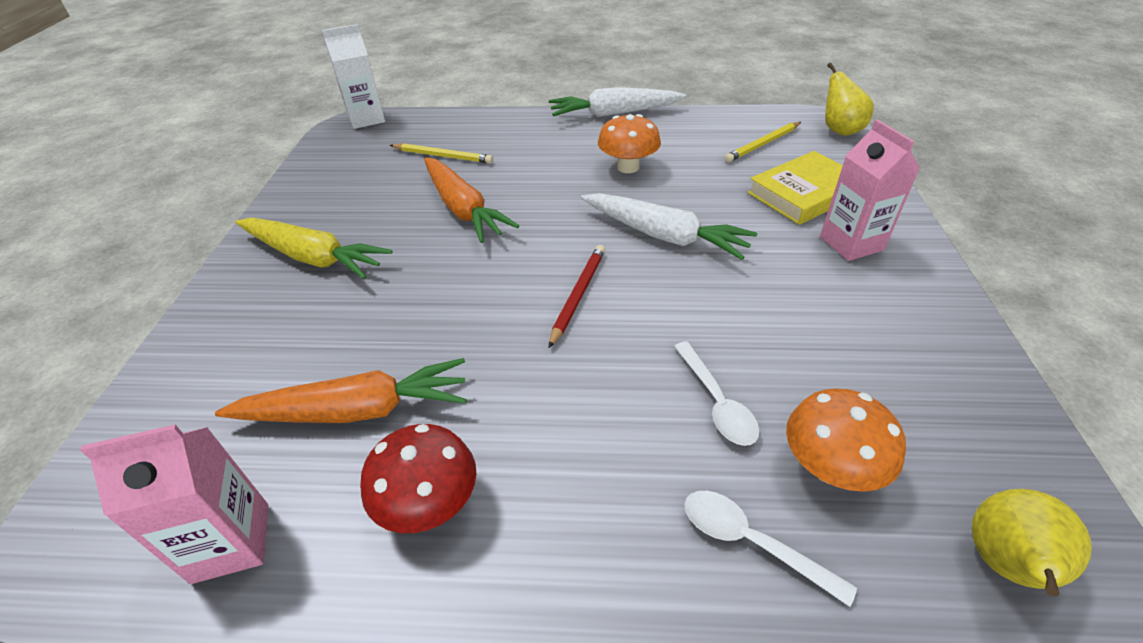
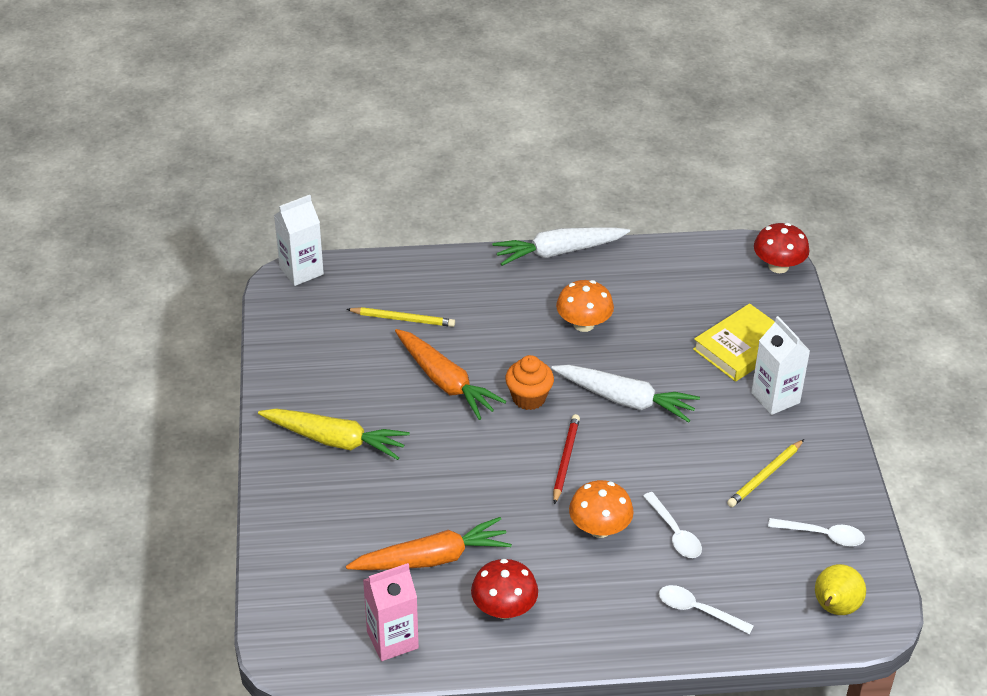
camera: 10 degrees left, 0 degrees up
(551, 228) = (529, 398): none -> orange cupcake
(762, 144) = (706, 288): yellow pencil -> yellow pencil (765, 475)
(830, 467) = (745, 566): orange mushroom -> orange mushroom (599, 528)
(839, 130) = (778, 266): yellow pear -> red mushroom
(851, 243) = (775, 398): pink carton -> white carton
(952, 425) = (822, 535): none -> white spoon

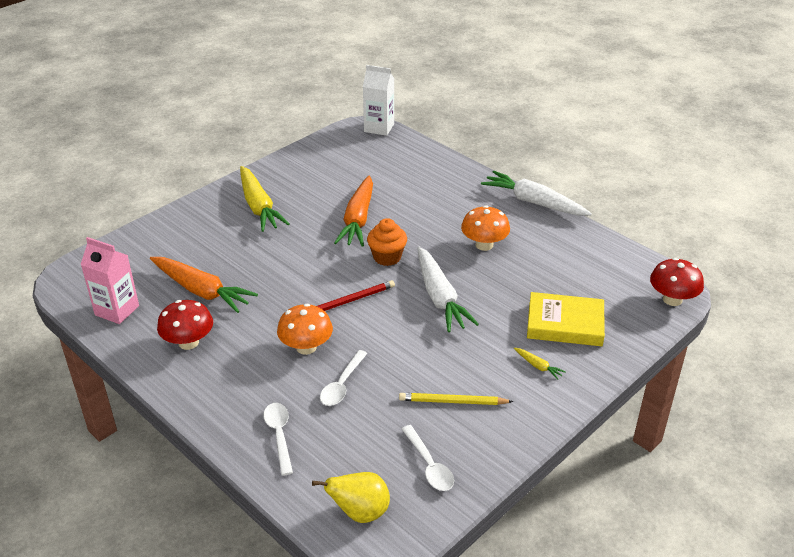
camera: 50 degrees right, 5 degrees down
(402, 319) = (389, 178): yellow pencil -> none
(775, 398) = (538, 366): white carton -> yellow carrot

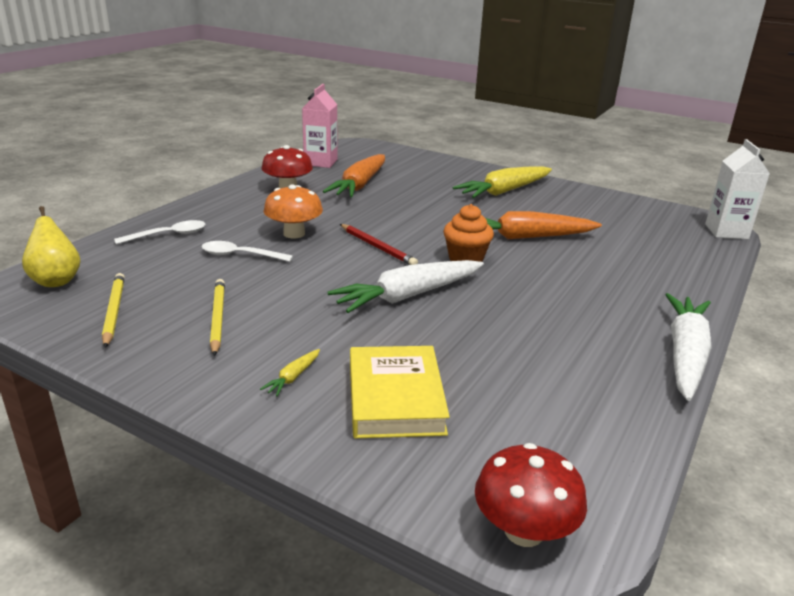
camera: 75 degrees right, 10 degrees down
(429, 465) = (114, 311): white spoon -> yellow pencil
(484, 245) = (539, 319): orange mushroom -> none

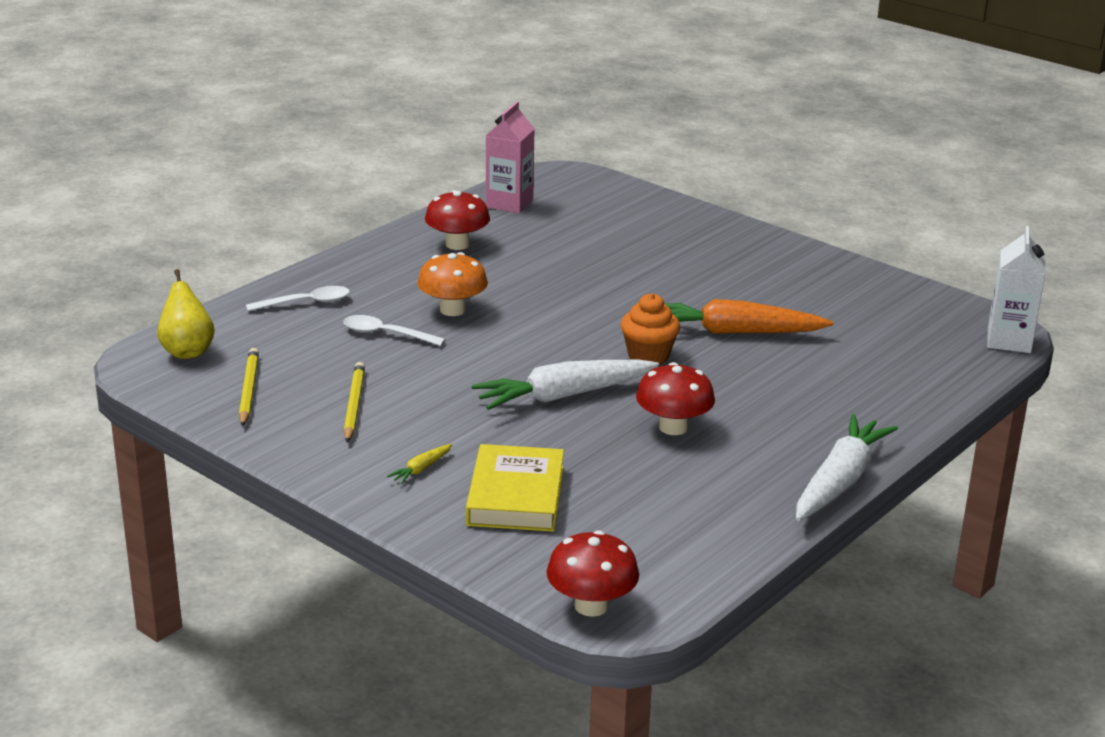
camera: 10 degrees right, 0 degrees up
(360, 185) = (552, 243): orange carrot -> none
(377, 247) = (547, 334): red pencil -> none
(504, 191) = (742, 263): yellow carrot -> none
(514, 316) = (673, 427): none -> red mushroom

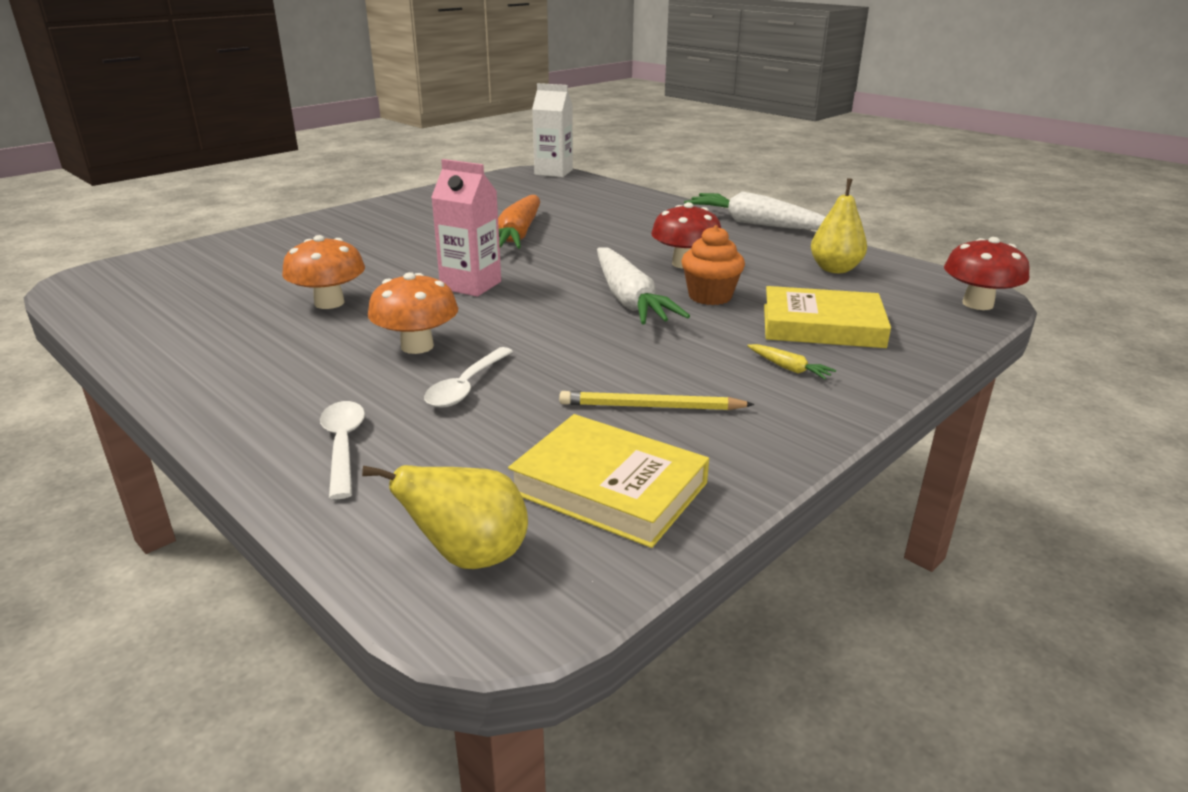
camera: 85 degrees left, 0 degrees up
(249, 390) = (609, 487): yellow pencil -> yellow book
(457, 244) = (233, 340): red mushroom -> none
(509, 203) = (139, 309): pink carton -> pink carton (471, 285)
(532, 266) = (329, 303): none -> orange mushroom
(648, 356) = (554, 265): orange cupcake -> orange cupcake (710, 296)
(682, 522) = (835, 269): none -> yellow pear

